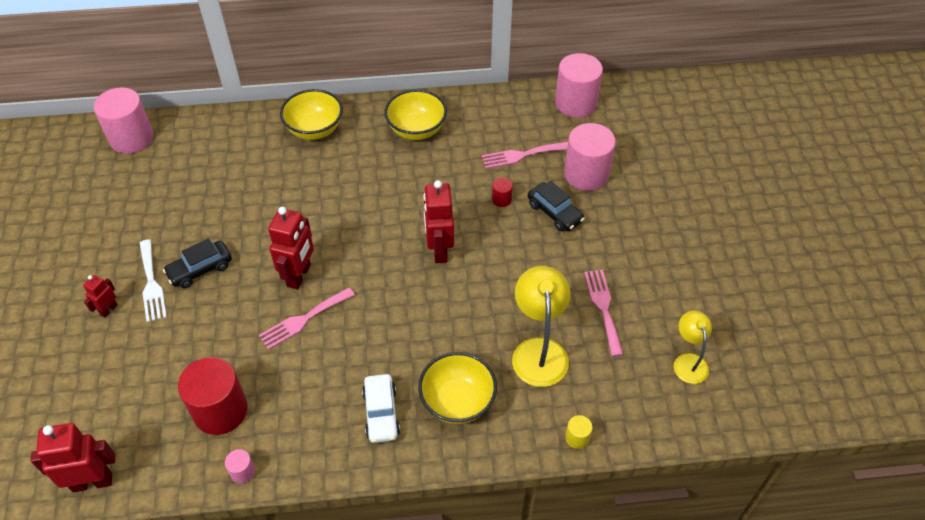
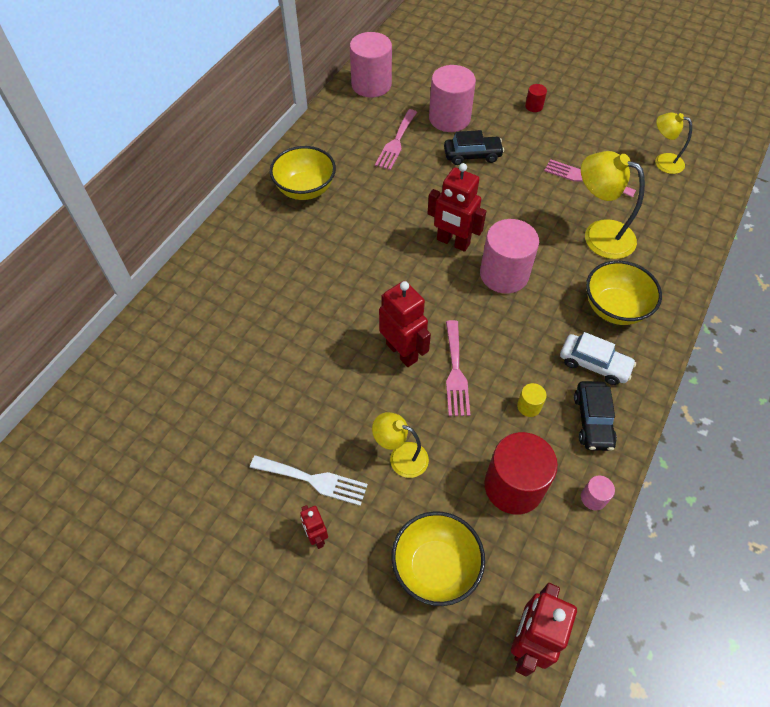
camera: 55 degrees left, 5 degrees up
(131, 138) = (89, 413): pink cylinder -> pink cylinder (504, 274)
(200, 269) = (330, 428): black car -> black car (592, 420)
(202, 324) = (401, 456): none -> yellow lamp
(315, 130) = (234, 257): yellow bowl -> yellow bowl (435, 567)
(501, 199) = (432, 177): red cylinder -> red cylinder (534, 106)
(577, 438) = (691, 255): yellow cylinder -> yellow cylinder (529, 406)

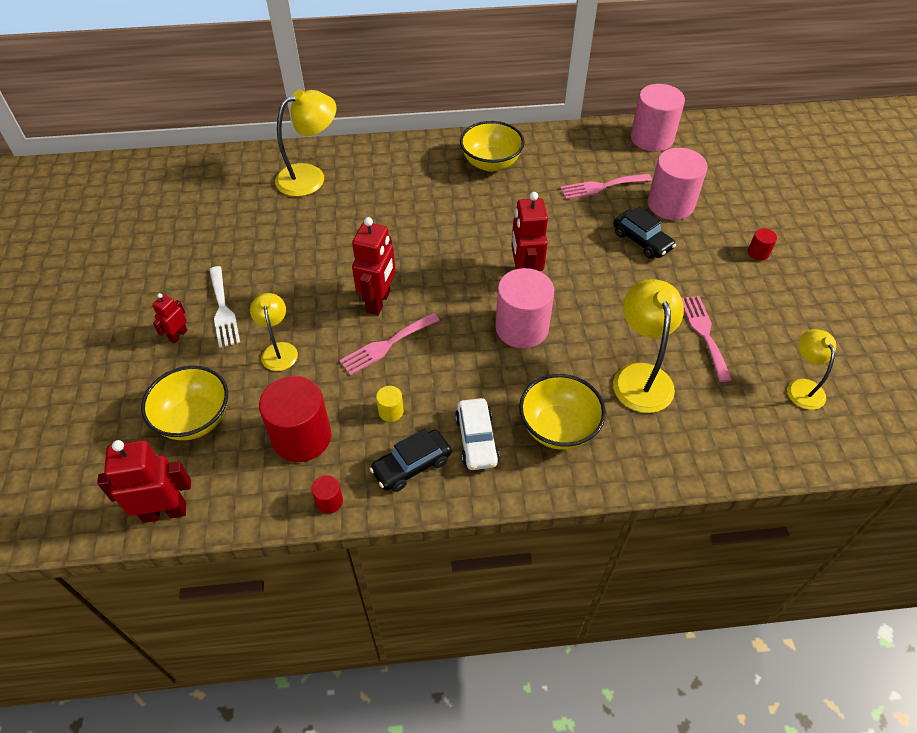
camera: 55 degrees right, 5 degrees down
(195, 322) = (310, 177): none -> yellow lamp
(593, 498) = (329, 501): pink cylinder -> red cylinder

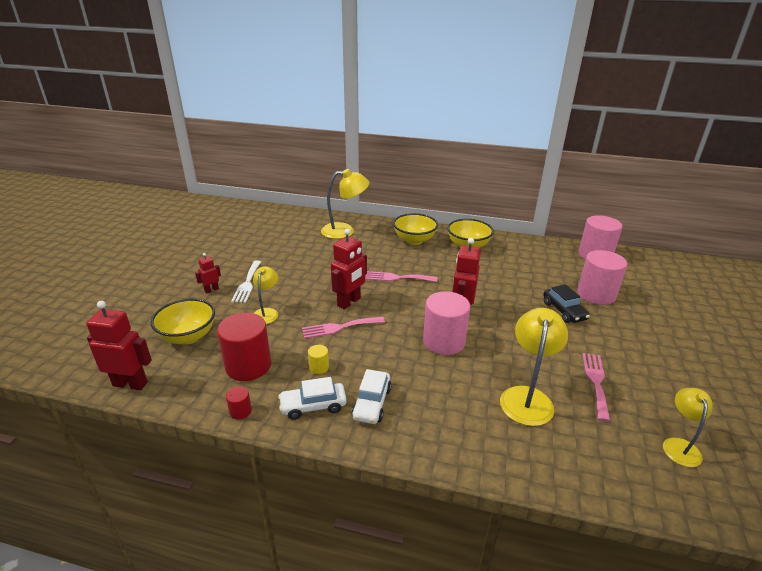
camera: 20 degrees right, 20 degrees down
(411, 466) = (313, 406): black car -> white car
(558, 428) = (441, 414): yellow bowl -> yellow bowl (414, 240)
(601, 186) = (544, 274): pink fork -> pink fork (397, 278)
(758, 253) = (663, 340): red cylinder -> none

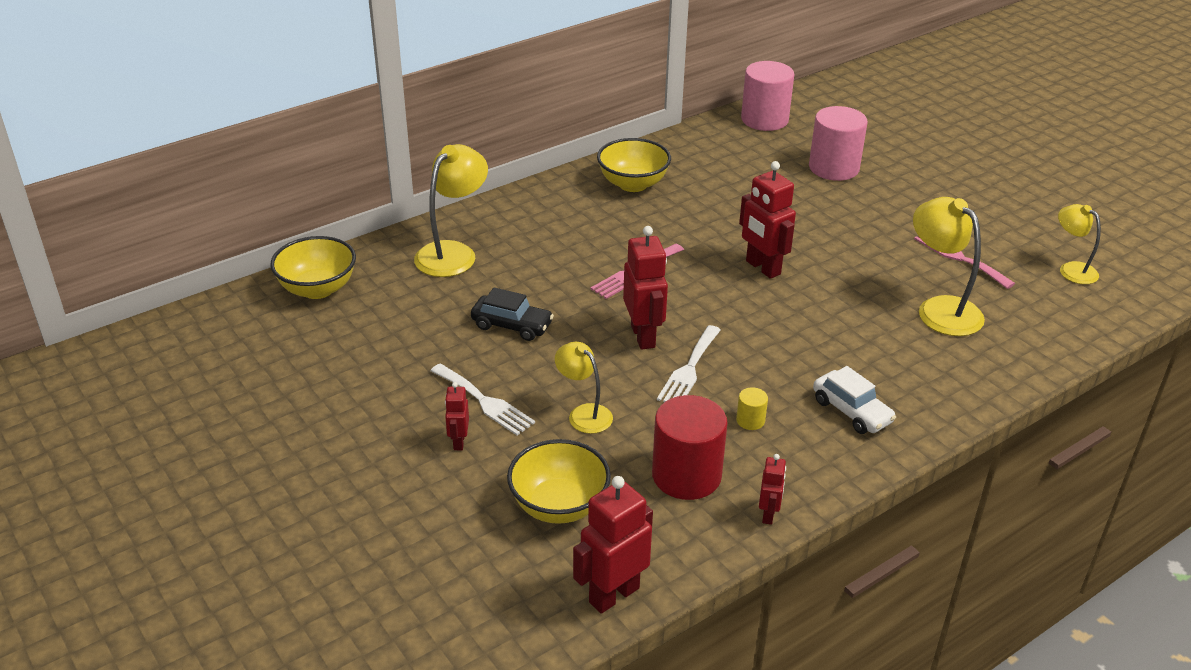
camera: 50 degrees left, 5 degrees up
(240, 411) = (768, 515): red cylinder -> red robot
(313, 406) = (815, 455): white car -> none
(339, 327) = (689, 369): pink fork -> white fork
(414, 240) = (562, 213): yellow bowl -> yellow bowl (317, 289)
(444, 341) = (801, 309): pink cylinder -> none
(564, 311) = (837, 204): black car -> black car (512, 325)

